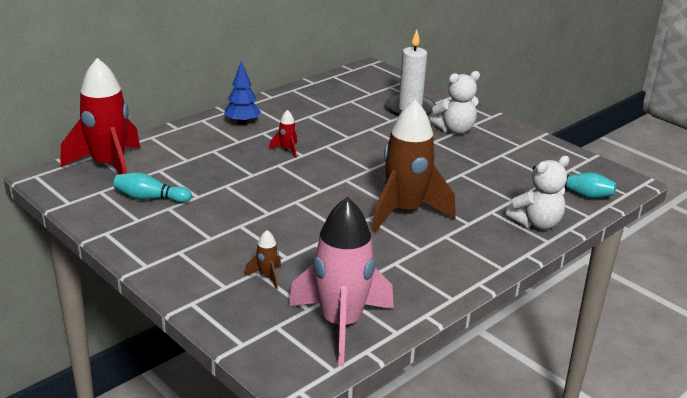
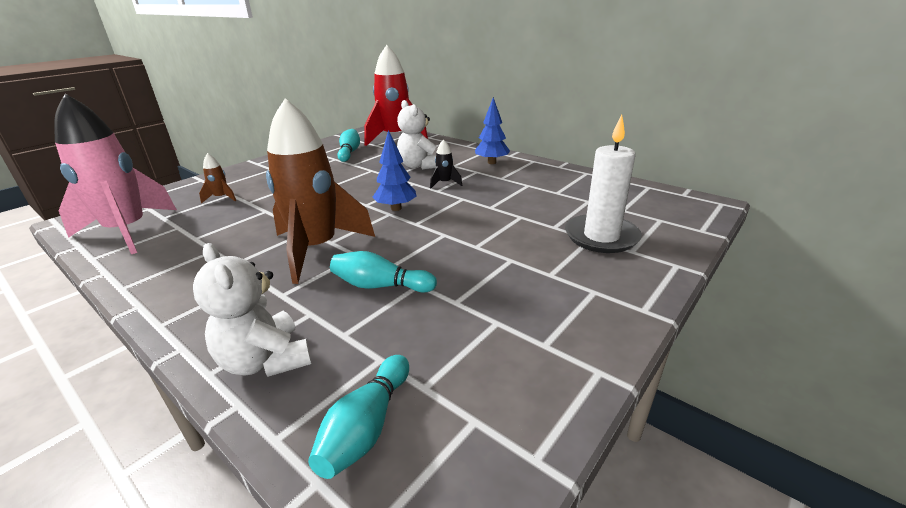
camera: 85 degrees right, 0 degrees up
(287, 150) = (445, 183): red rocket -> black rocket
(336, 176) = (396, 208): none -> blue tree
(455, 130) = (559, 274): white teddy bear -> white teddy bear (419, 166)
(461, 187) = (380, 286): none -> turquoise bowling pin

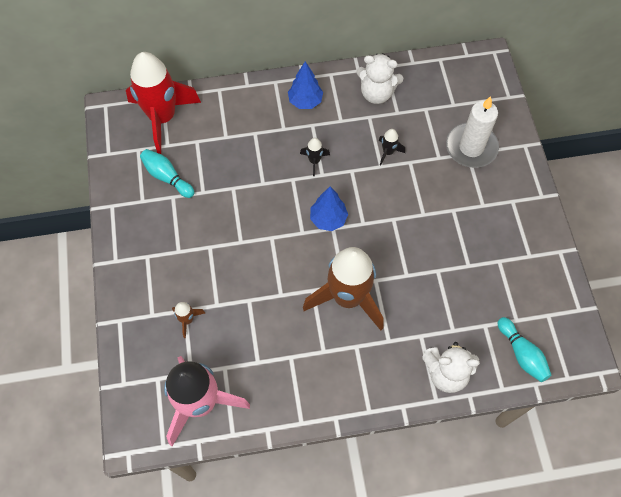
camera: 50 degrees left, 35 degrees up
(380, 286) = (423, 289): turquoise bowling pin -> none
(419, 166) = (260, 151): white teddy bear -> white teddy bear (376, 93)
(510, 204) = (388, 152): none -> black rocket

